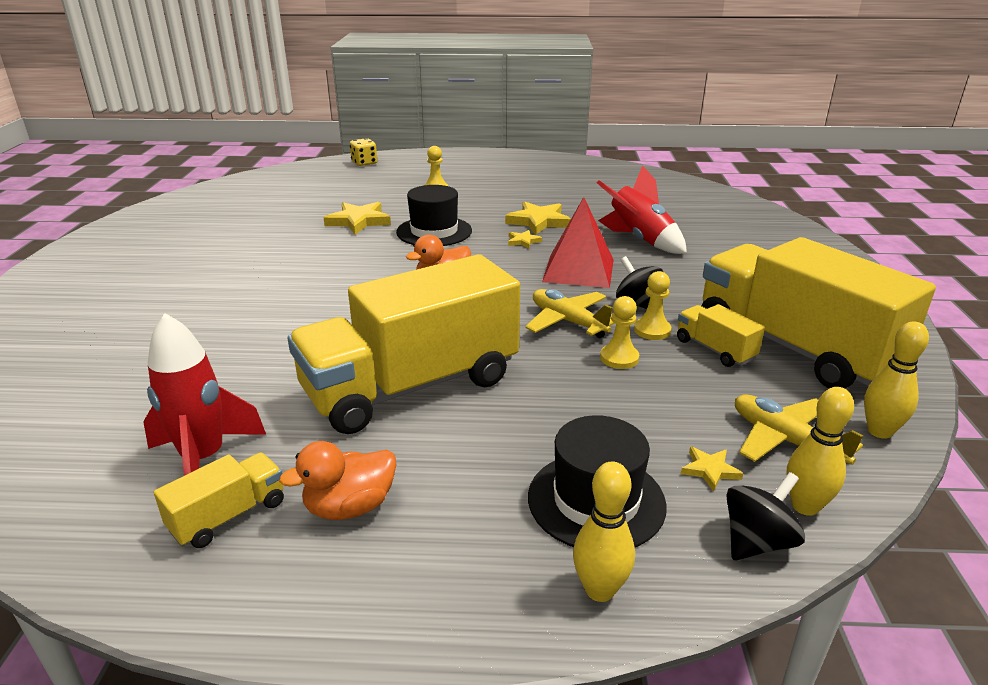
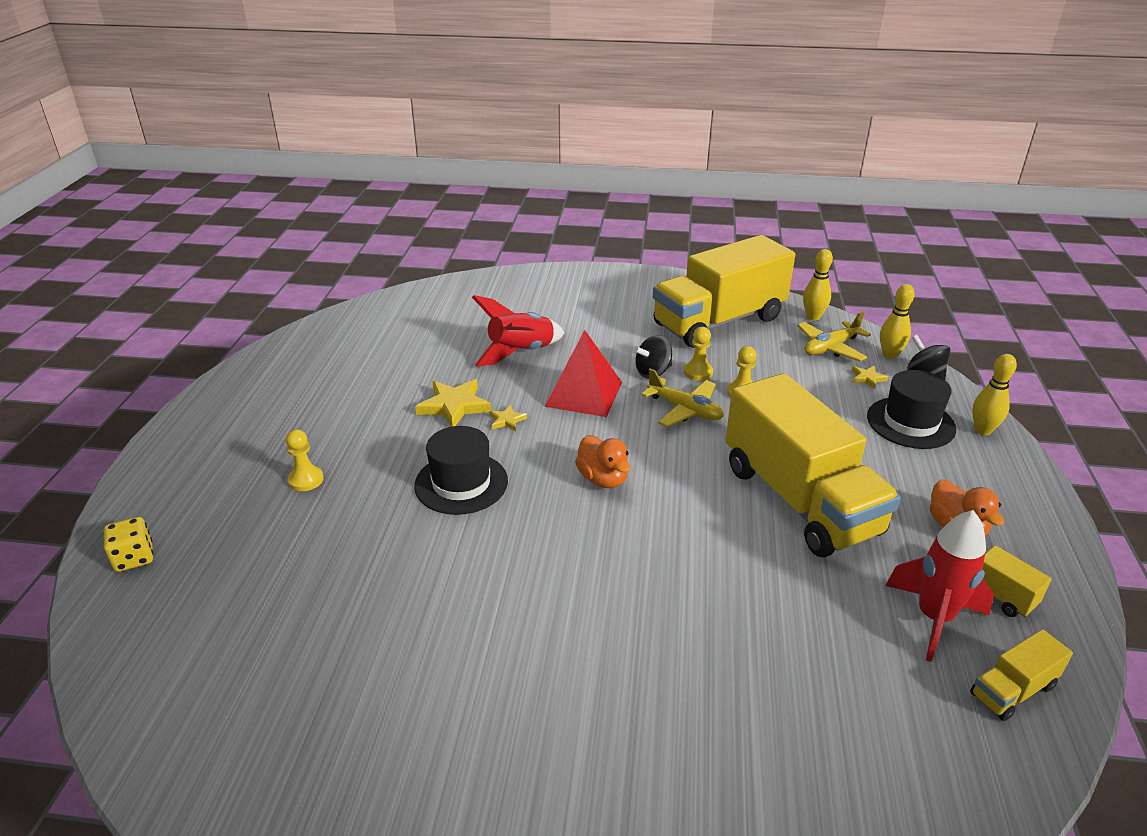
camera: 85 degrees left, 5 degrees up
(358, 221) = (403, 551): yellow star -> none
(568, 322) = (685, 410): yellow plane -> yellow plane turned 105 degrees counterclockwise
(714, 350) = (725, 351): yellow truck -> yellow truck (1013, 690)

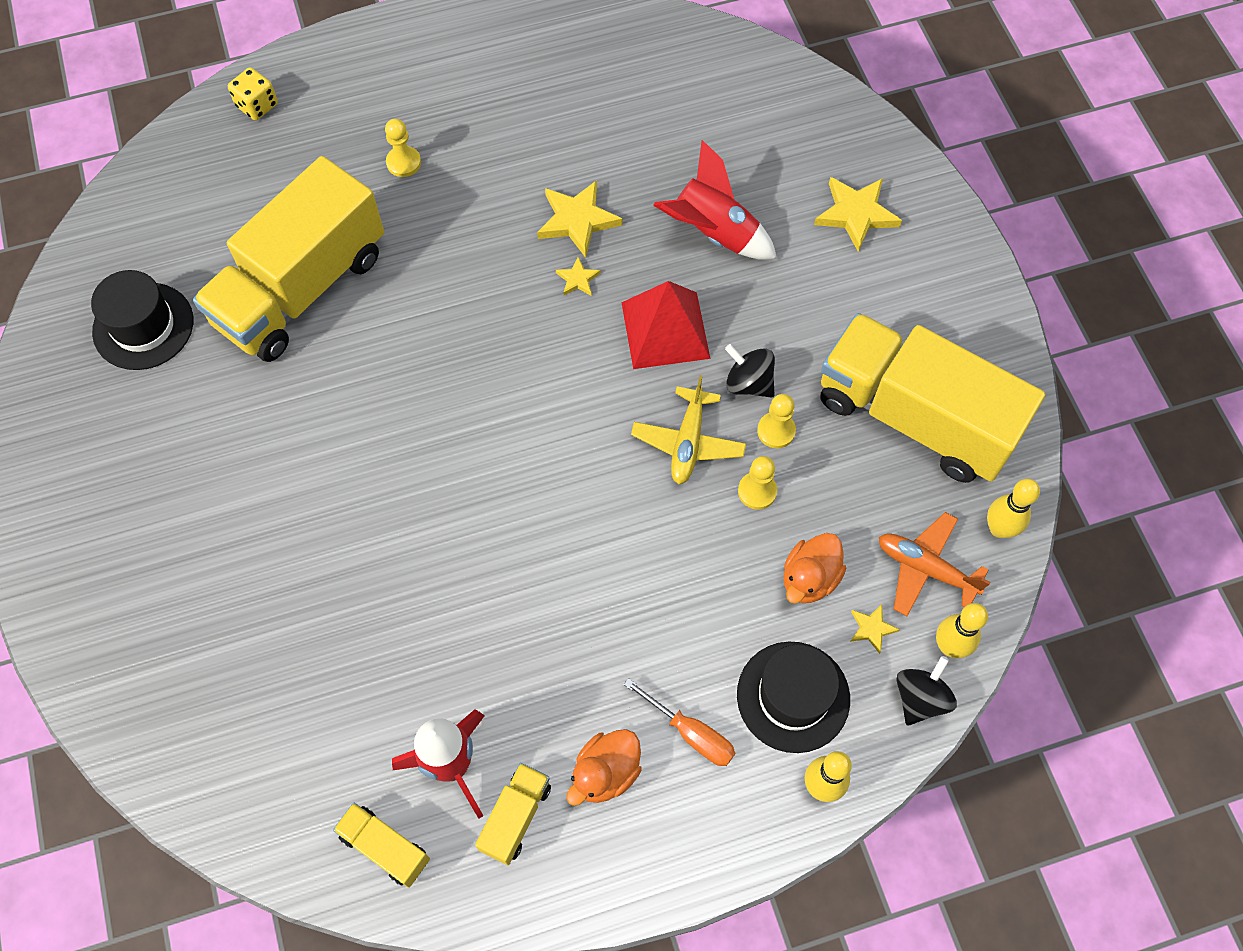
camera: 65 degrees right, 30 degrees up
(461, 483) = (458, 287): black hat -> black hat (143, 326)
(554, 299) = (856, 214): none -> yellow star
(603, 479) = (524, 407): orange duck -> orange duck (809, 578)
(799, 500) = (579, 603): yellow truck -> yellow truck (301, 289)
(830, 348) = (925, 568): yellow plane -> orange plane
(929, 475) = (690, 733): none -> orange screwdriver

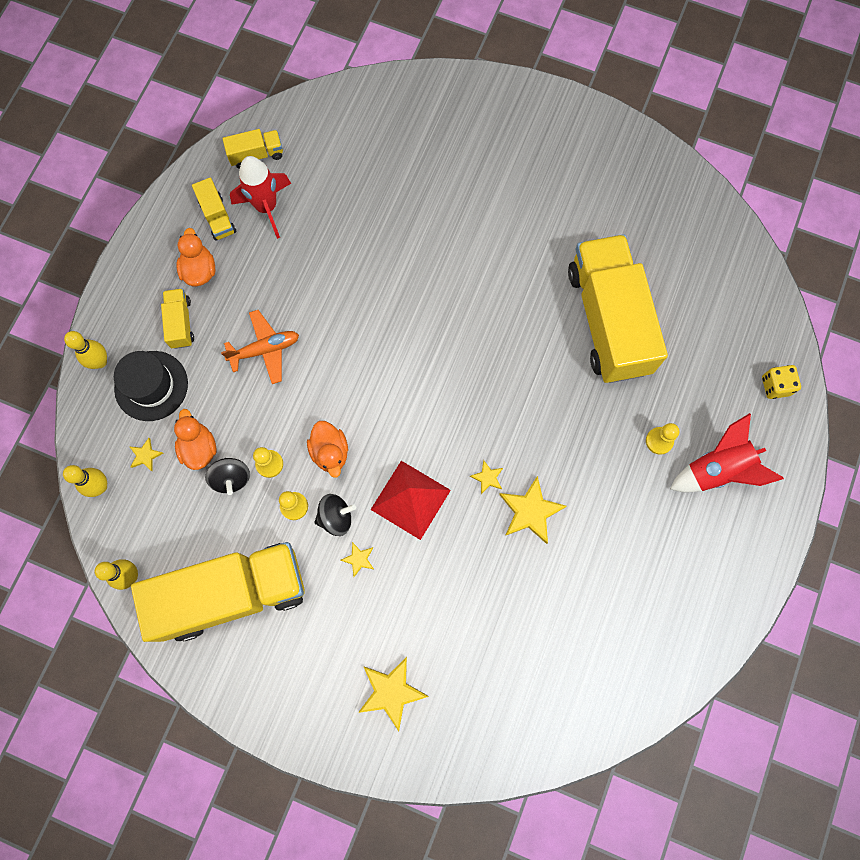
camera: 130 degrees right, 10 degrees up
(143, 326) = (649, 224): black hat -> none
(688, 442) = (330, 452): yellow plane -> orange duck
(690, 733) = (180, 323): orange screwdriver -> yellow truck
(713, 233) = (452, 586): red rocket -> red rocket (716, 469)
(768, 331) = (359, 559): none -> yellow star
(920, 698) = (91, 446): black spinning top -> black spinning top (231, 478)
(925, 568) = (148, 514): orange plane -> orange plane (265, 349)

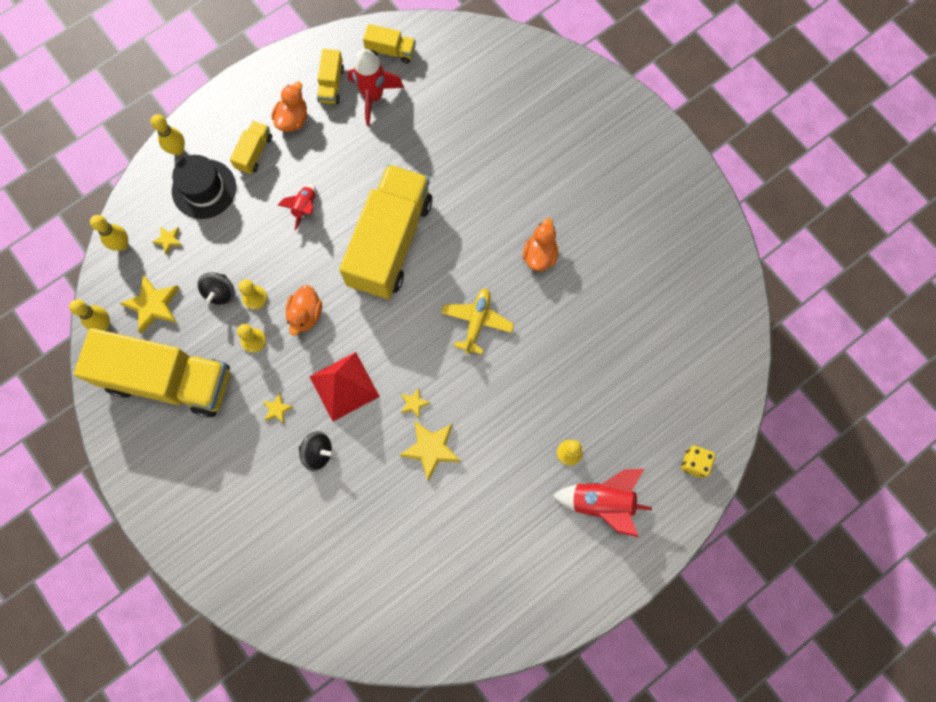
camera: 30 degrees right, 0 degrees up
(199, 448) = (210, 256): orange duck -> orange duck (539, 255)
(265, 349) = (304, 208): orange plane -> red rocket
(336, 517) = (279, 367): black spinning top -> black spinning top (318, 453)
(391, 692) = (239, 524): yellow star -> yellow star (153, 305)
(499, 367) = (477, 322): none -> yellow plane
(608, 320) = (588, 333): yellow truck -> yellow truck (390, 242)

